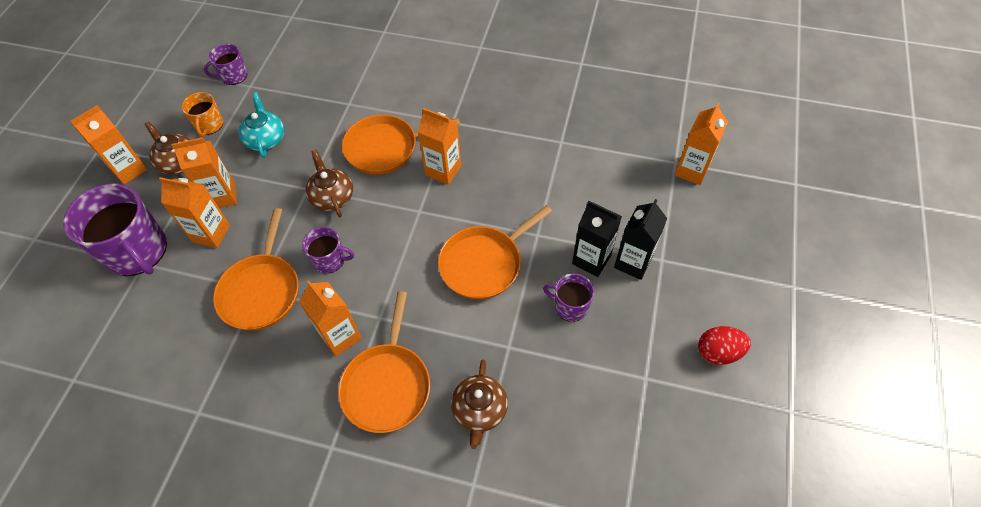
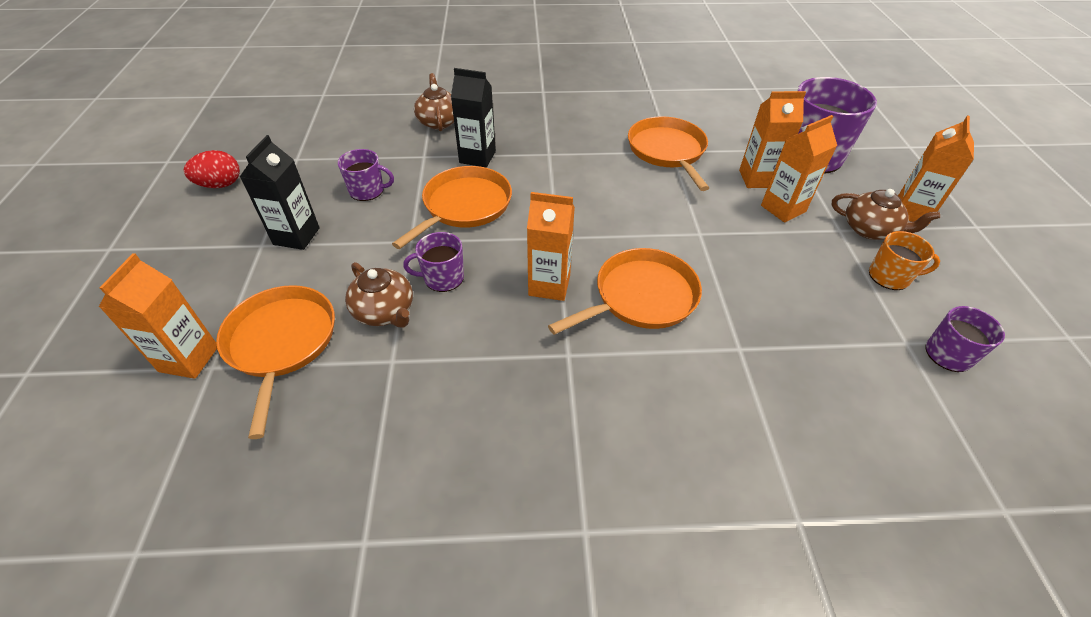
camera: 160 degrees right, 10 degrees down
(209, 125) = (890, 276): orange mug -> orange mug turned 120 degrees clockwise
(266, 139) = (802, 275): turquoise teapot -> none
(330, 260) = (623, 181): purple mug -> purple mug (442, 278)
(332, 197) = (665, 231): brown teapot -> brown teapot (385, 311)
(340, 336) = (575, 138): orange carton -> none
(387, 385) = (518, 121): orange pan -> orange pan (281, 342)
(591, 259) = (345, 230): black carton -> black carton (477, 157)

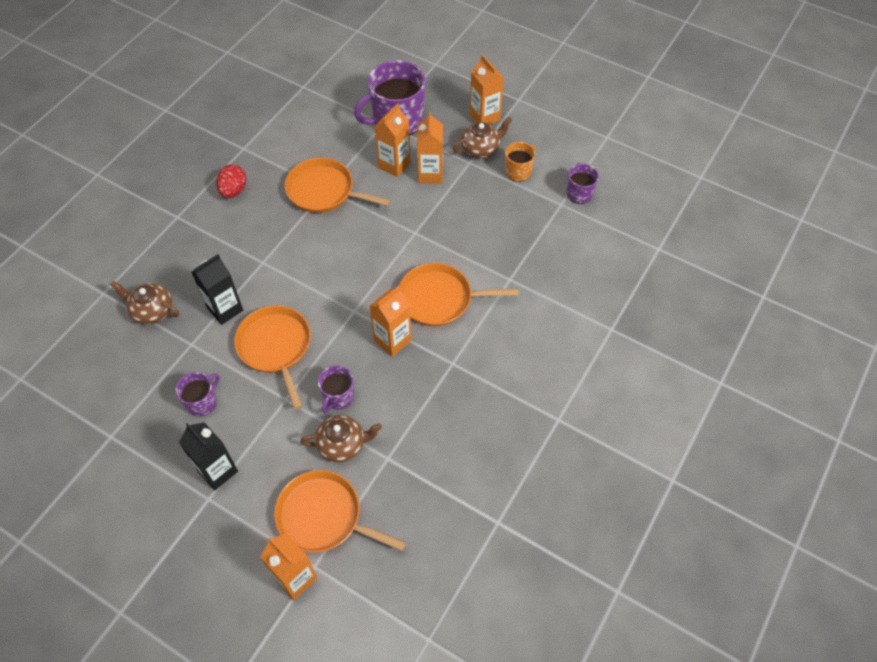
camera: 55 degrees left, 10 degrees up
(220, 185) = (98, 506): red egg -> red egg (233, 191)
(641, 297) = (439, 299): orange pan -> orange pan turned 90 degrees counterclockwise

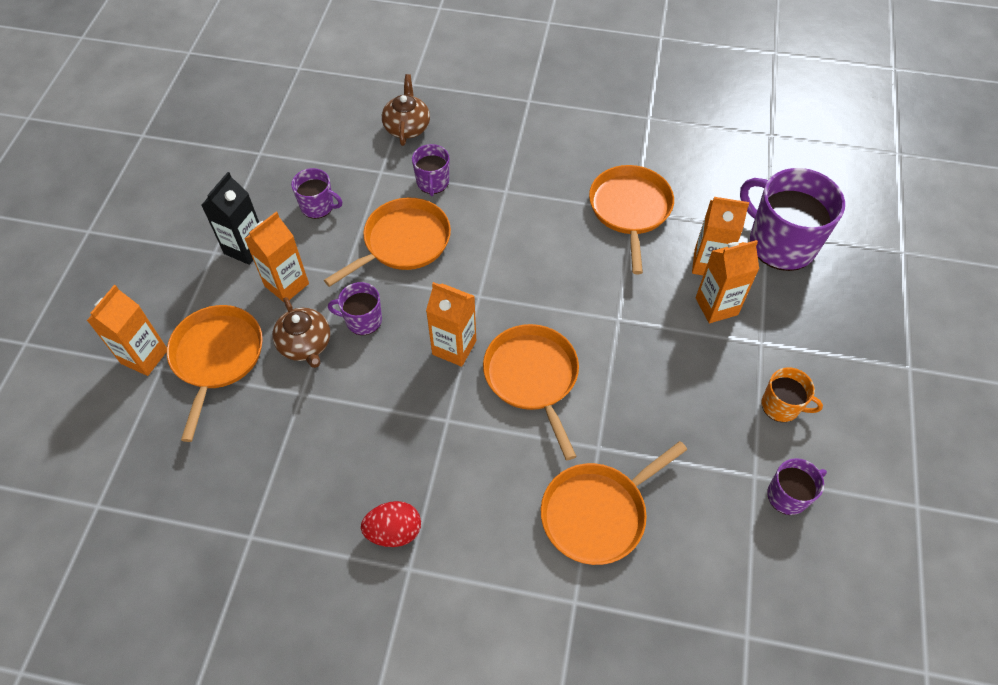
camera: 70 degrees right, 0 degrees up
(225, 309) = (433, 182): black carton -> purple mug
(233, 191) = (586, 132): red egg -> red egg (394, 531)
(481, 148) = (793, 349): brown teapot -> none
(484, 117) = (850, 337): orange carton -> orange carton (286, 285)
(556, 296) = (597, 513): none -> orange pan

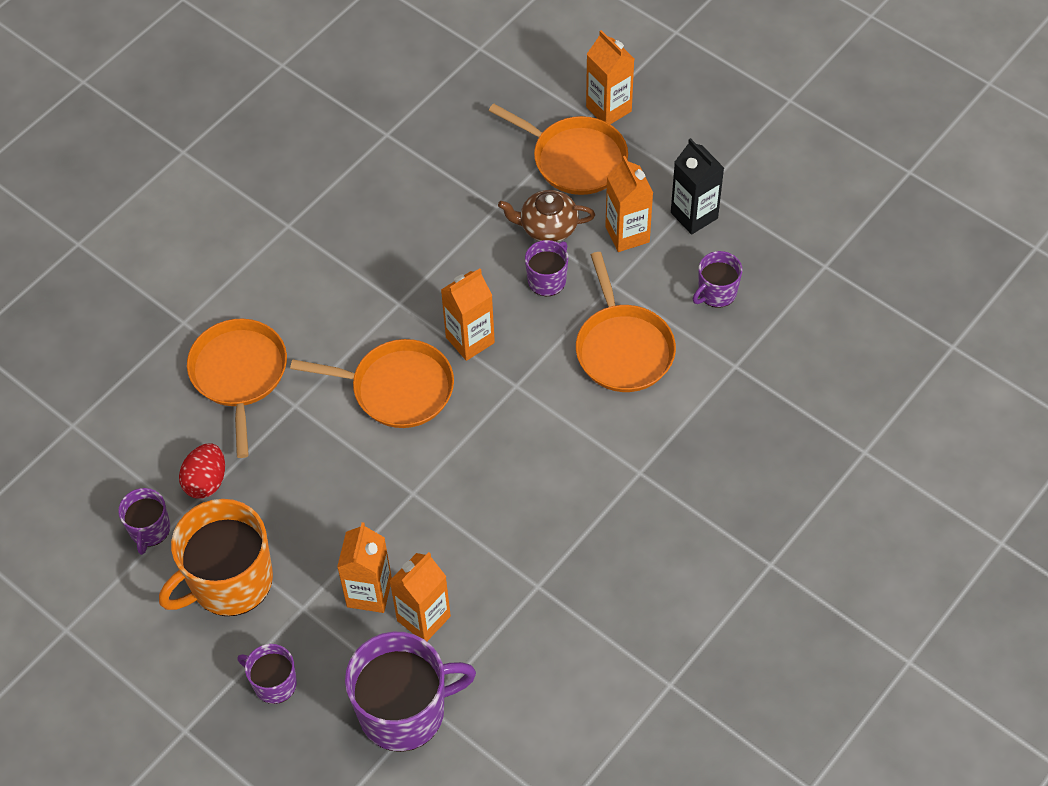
camera: 120 degrees right, 0 degrees up
(394, 531) = (325, 227): red egg -> red egg (206, 481)
(407, 127) = (792, 418): brown teapot -> none
(433, 182) = (691, 408): purple mug -> purple mug (274, 683)
(630, 209) = (541, 582): orange pan -> none
(781, 406) = (229, 581): orange mug -> orange mug, size x1.96

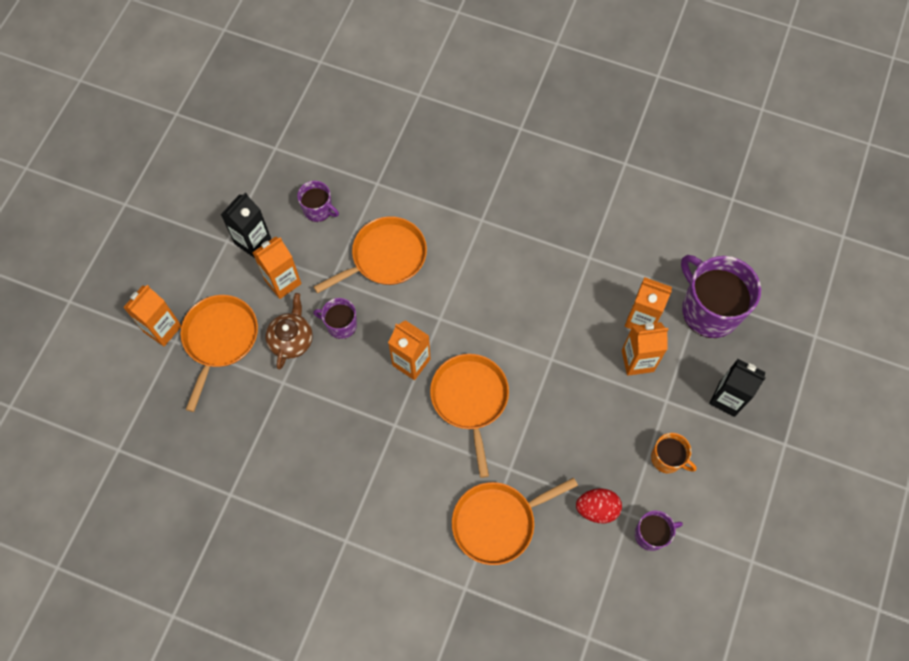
camera: 110 degrees left, 10 degrees up
(229, 581) = (667, 458): orange mug -> orange mug, size x0.51
(274, 683) = (727, 398): purple mug -> black carton
(547, 227) = (291, 339): brown teapot -> brown teapot turned 150 degrees counterclockwise

